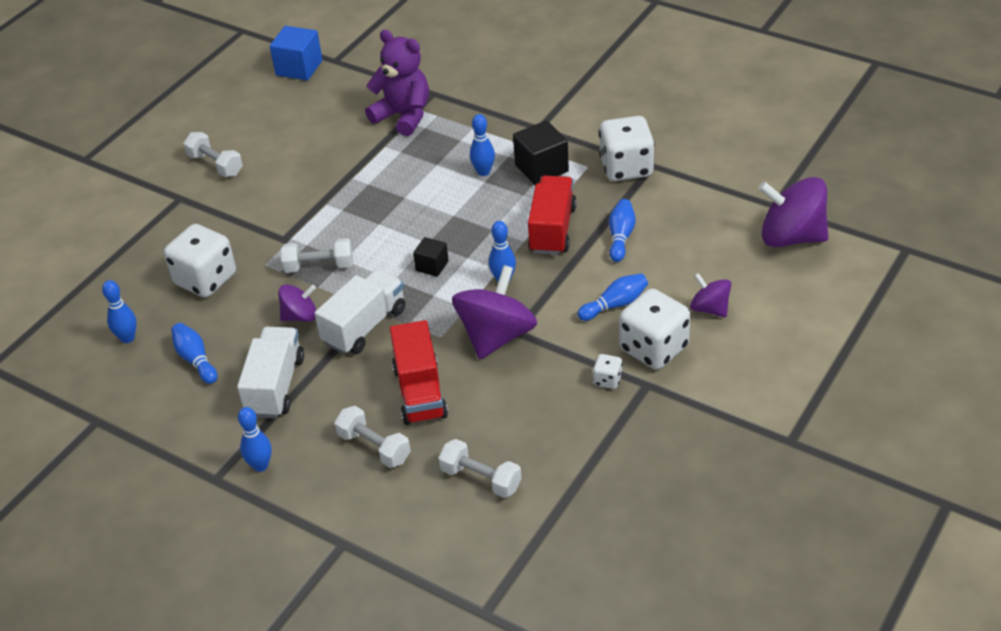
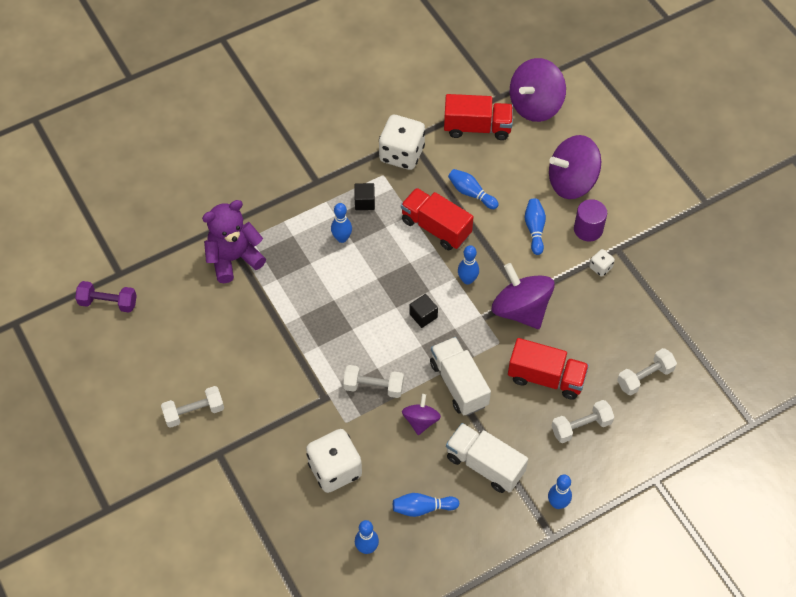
camera: 65 degrees left, 15 degrees up
(299, 68) = (108, 302): blue cube -> purple dumbbell
(319, 266) = (373, 387): white dumbbell -> white dumbbell turned 75 degrees clockwise
(541, 168) = (364, 202): black cube -> black cube, size x0.59
(653, 348) = (588, 229): white dice -> purple cylinder
(709, 308) = (571, 182): purple spinning top -> purple spinning top, size x1.82
(714, 206) = (477, 127): none -> red truck

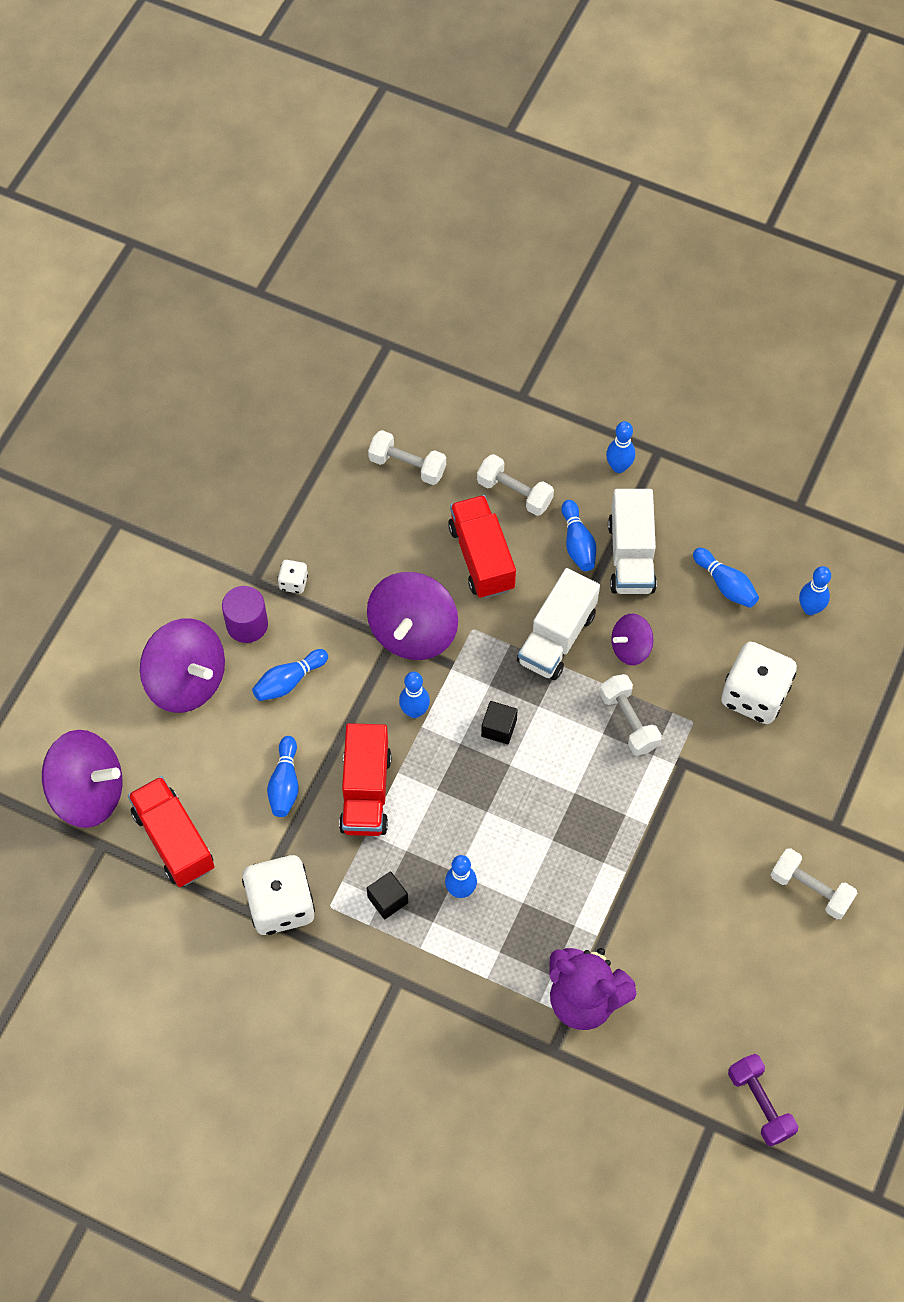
camera: 125 degrees left, 5 degrees up
(517, 439) = (577, 543): none -> blue bowling pin

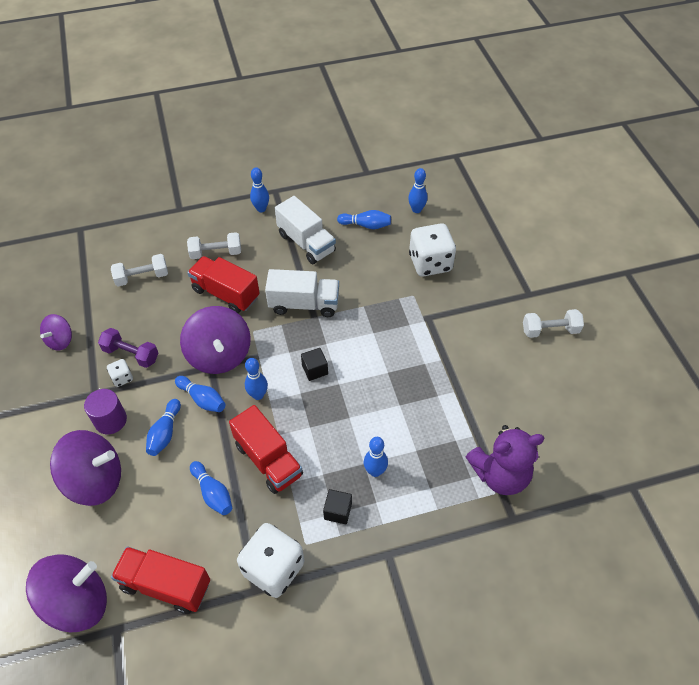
camera: 40 degrees left, 10 degrees down
(557, 637) = (304, 304): white truck -> white truck turned 75 degrees counterclockwise
(577, 543) = (272, 254): blue bowling pin -> blue bowling pin (202, 399)
(629, 721) = (381, 317): white dumbbell -> none
(630, 648) = (347, 283): purple spinning top -> purple spinning top (60, 340)
(760, 1104) = (642, 455): purple dumbbell -> purple dumbbell (131, 354)

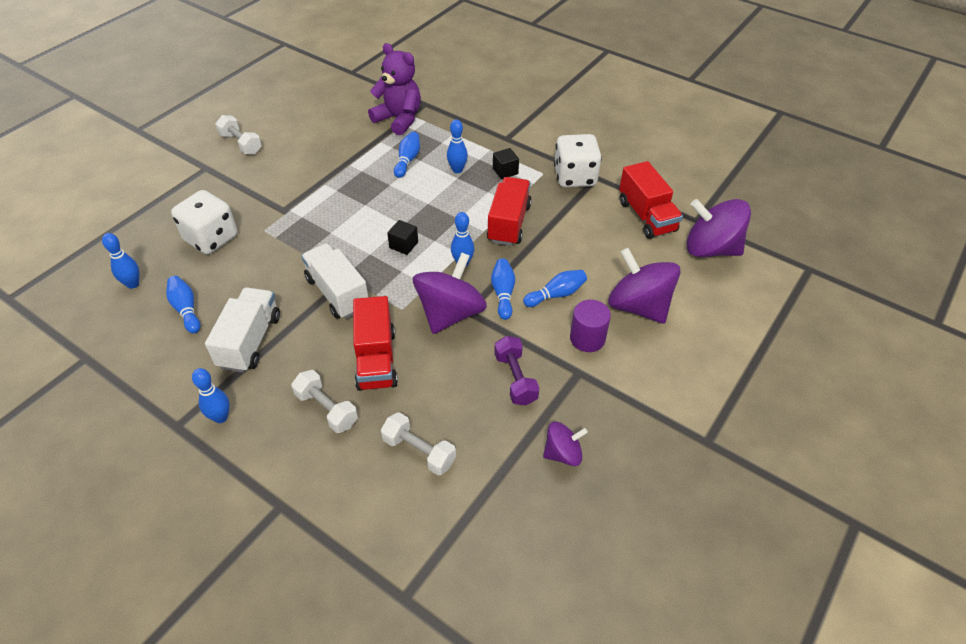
camera: 130 degrees left, 5 degrees down
(122, 378) = (544, 364): white dice -> none
(213, 493) = (566, 235): blue bowling pin -> blue bowling pin (407, 160)

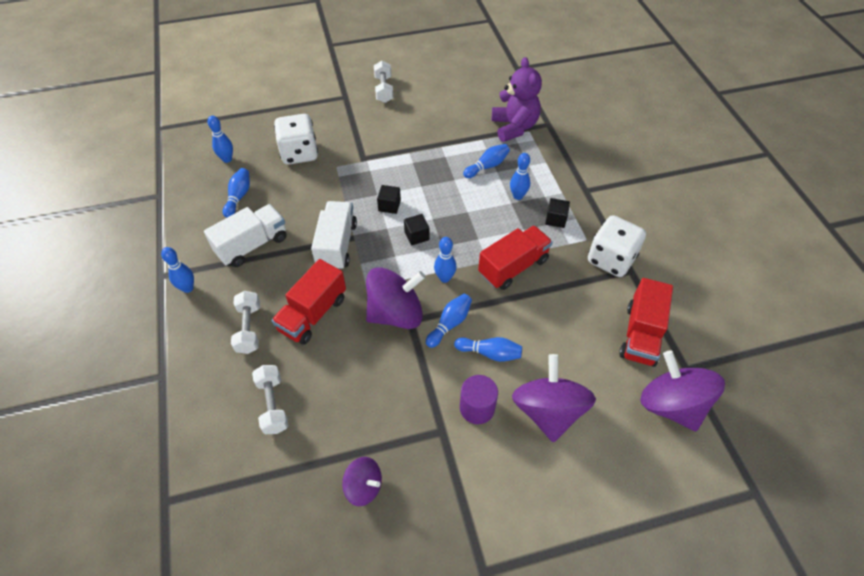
camera: 40 degrees right, 5 degrees up
(352, 235) = (389, 206): none -> black cube
(515, 378) = (390, 400): purple dumbbell -> none

